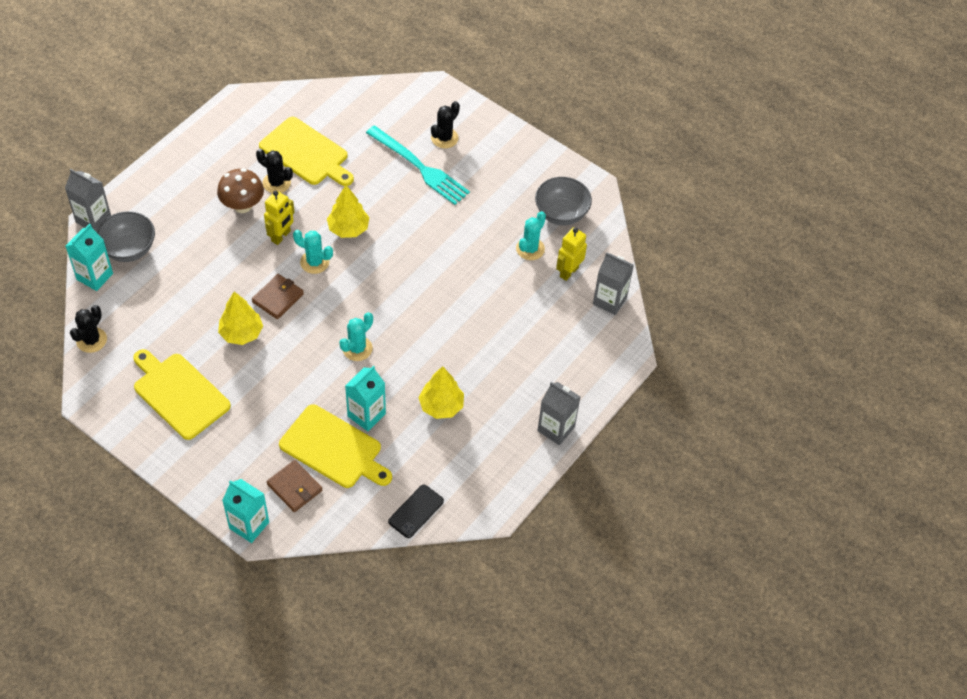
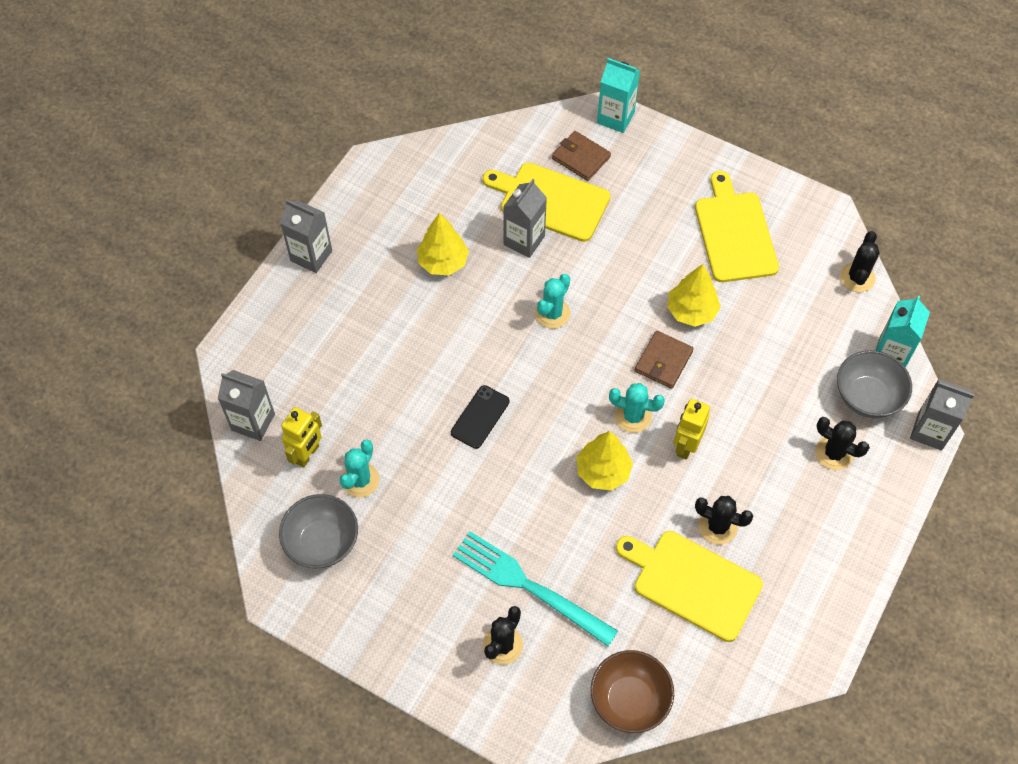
camera: 175 degrees right, 5 degrees up
(172, 215) = (834, 453): none -> black cactus
(179, 394) = (735, 233): yellow cutting board -> yellow cutting board turned 135 degrees counterclockwise
(242, 205) = (750, 483): brown mushroom -> none
(366, 415) = (524, 240): turquoise carton -> grey carton
(368, 99) = (629, 700): none -> brown bowl
(416, 511) = (451, 153): black phone -> black phone (480, 417)

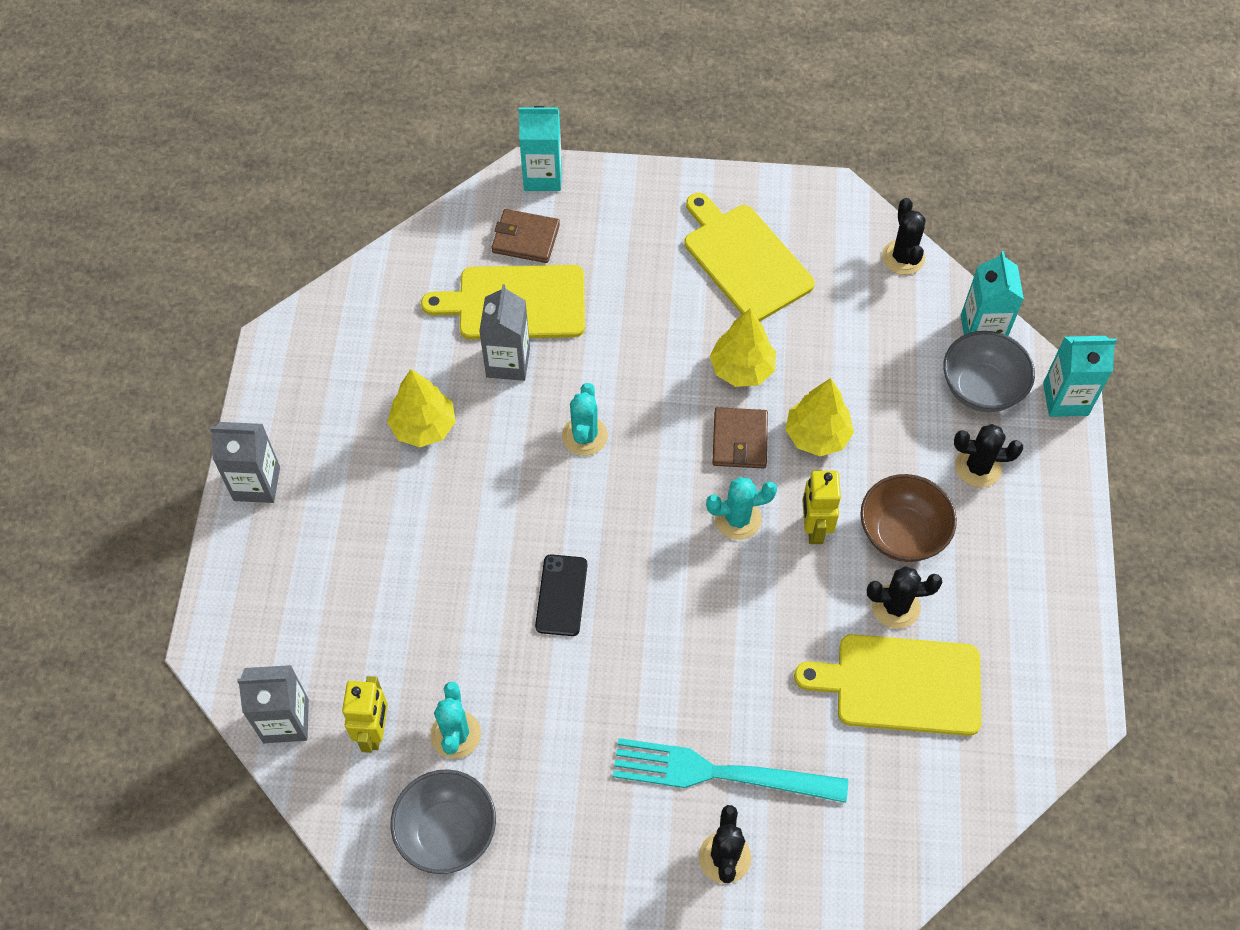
camera: 25 degrees left, 0 degrees up
(603, 471) = (736, 598): yellow tree -> yellow tree (817, 436)
(629, 700) = (900, 854): brown bowl -> brown bowl (902, 533)
(930, 431) = (1065, 399): grey carton -> turquoise carton

